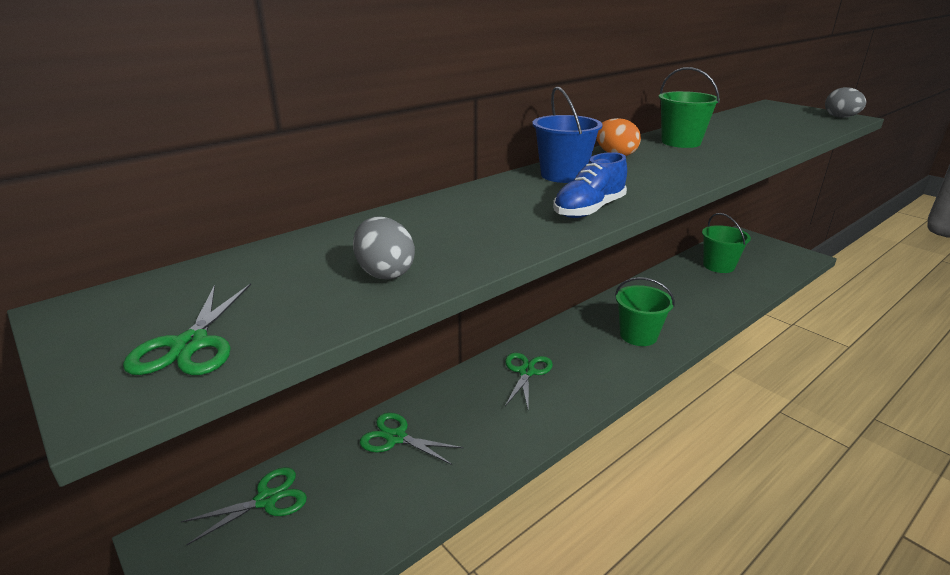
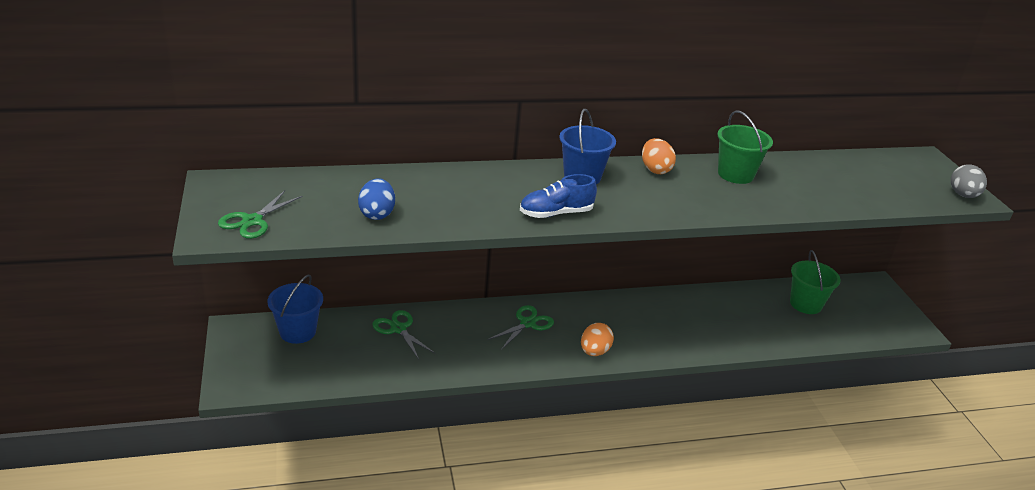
camera: 25 degrees right, 5 degrees up
(267, 500) = (298, 332): green scissors -> blue bucket
(385, 273) = (377, 214): grey egg -> blue egg
(614, 373) = (594, 351): none -> orange egg
(638, 335) = (648, 333): green bucket -> none

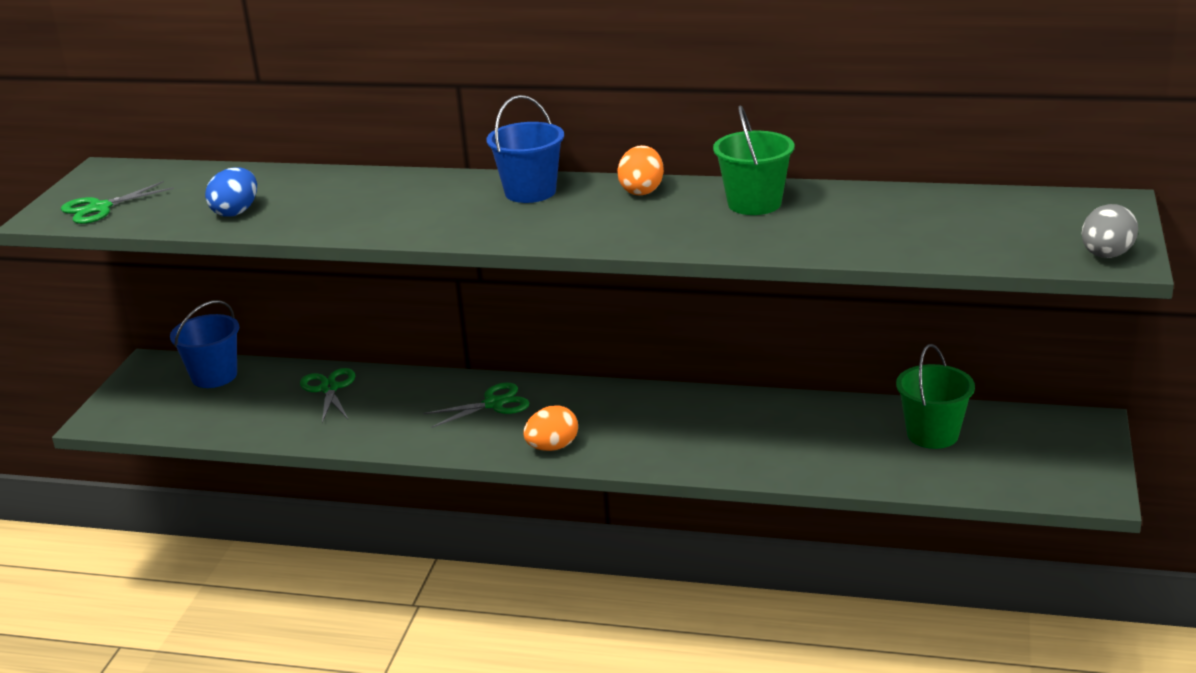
camera: 30 degrees right, 5 degrees down
(556, 213) = (446, 228): blue shoe -> none

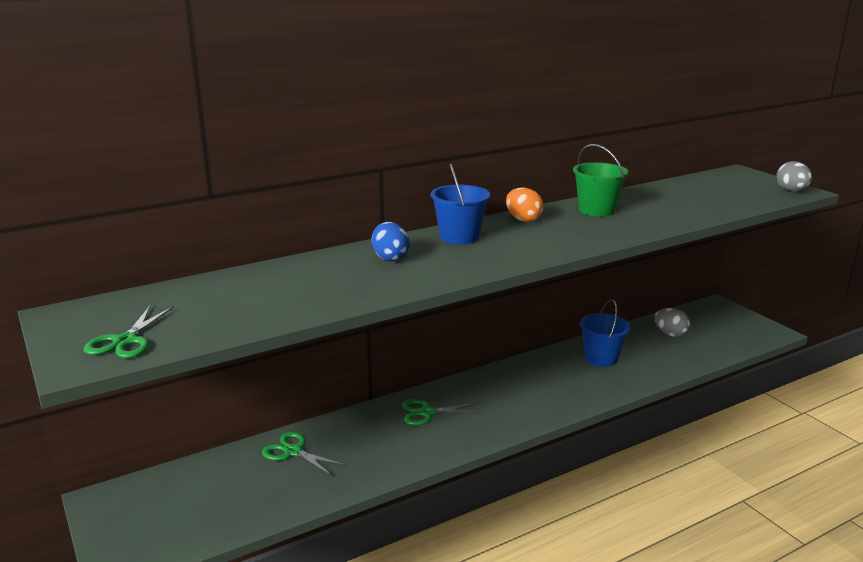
camera: 45 degrees left, 5 degrees down
(214, 376) = (178, 483): blue bucket -> blue bucket (601, 358)
(236, 212) = (269, 306): blue egg -> blue egg (390, 258)
(494, 404) = (427, 412): green scissors -> green scissors turned 120 degrees counterclockwise
(552, 447) = (507, 421): orange egg -> none
(932, 434) = (670, 334): green bucket -> grey egg

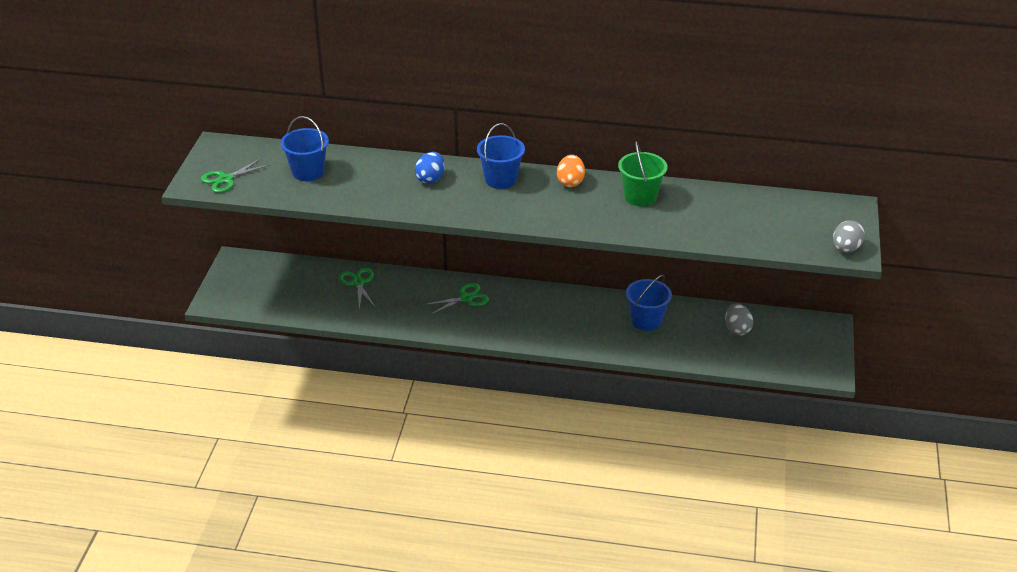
camera: 40 degrees right, 15 degrees up
(235, 298) = (308, 172): none -> blue bucket
(427, 412) = (466, 298): green scissors -> green scissors turned 120 degrees clockwise

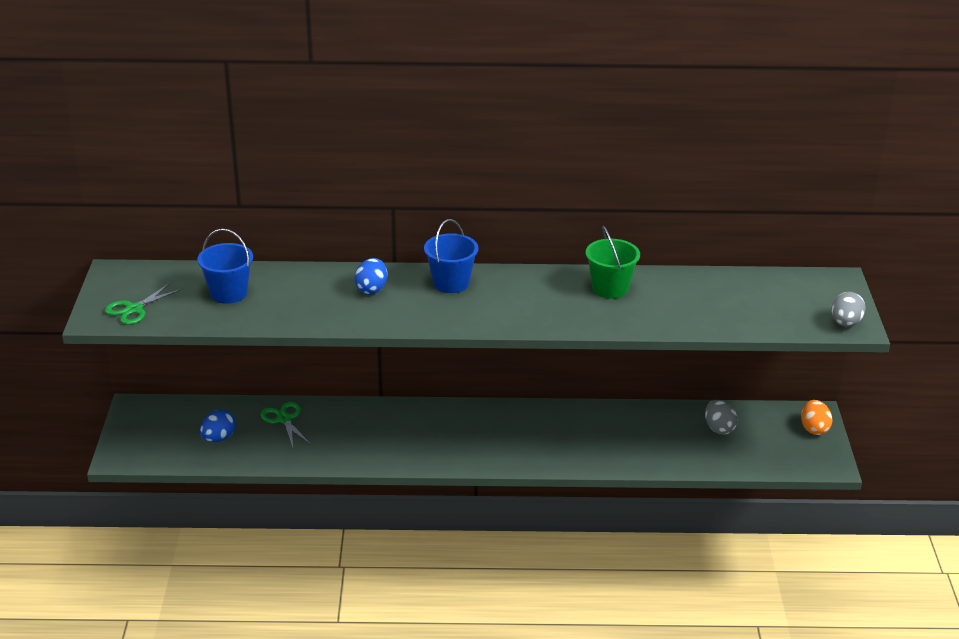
camera: 10 degrees left, 5 degrees down
(299, 294) = (218, 438): none -> blue egg
(466, 298) = (412, 424): green scissors -> none
(570, 182) = (529, 279): orange egg -> orange egg (814, 429)
(646, 320) = (618, 429): blue bucket -> none

